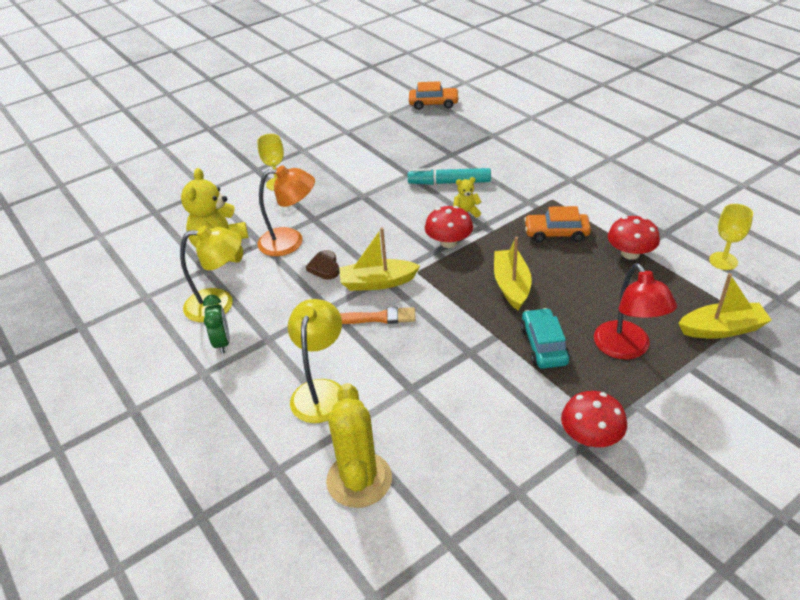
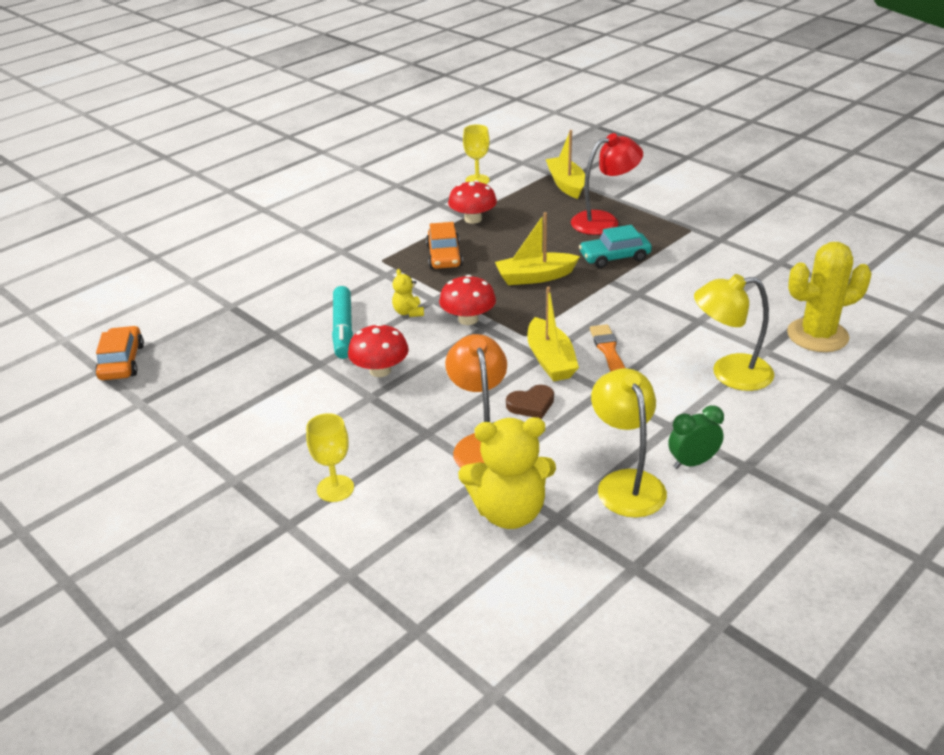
camera: 100 degrees left, 5 degrees down
(591, 436) = (708, 235): red mushroom -> red mushroom (380, 370)

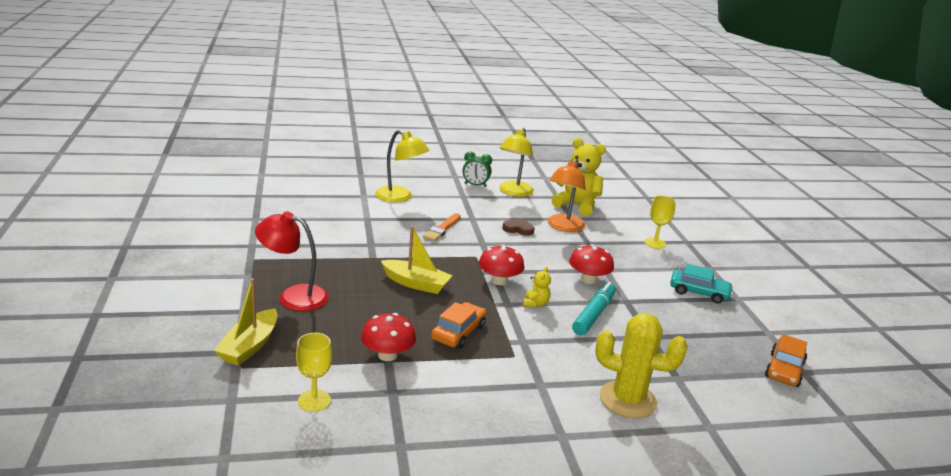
camera: 150 degrees left, 10 degrees down
(550, 360) = (480, 240): yellow boat -> none
(614, 257) = (341, 269): turquoise car -> turquoise car (699, 292)
(817, 335) = (326, 189): yellow cactus -> yellow cactus (627, 400)

